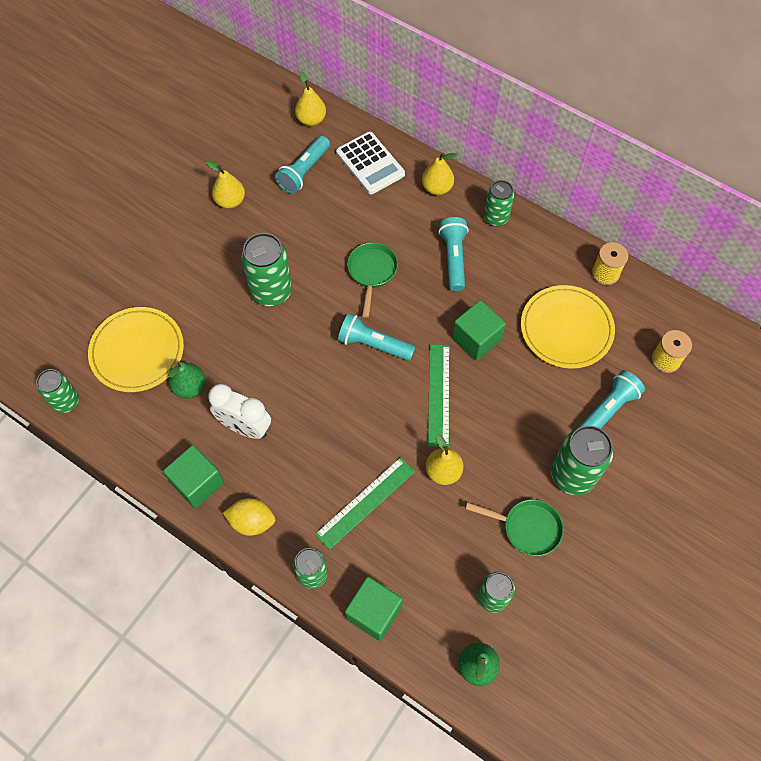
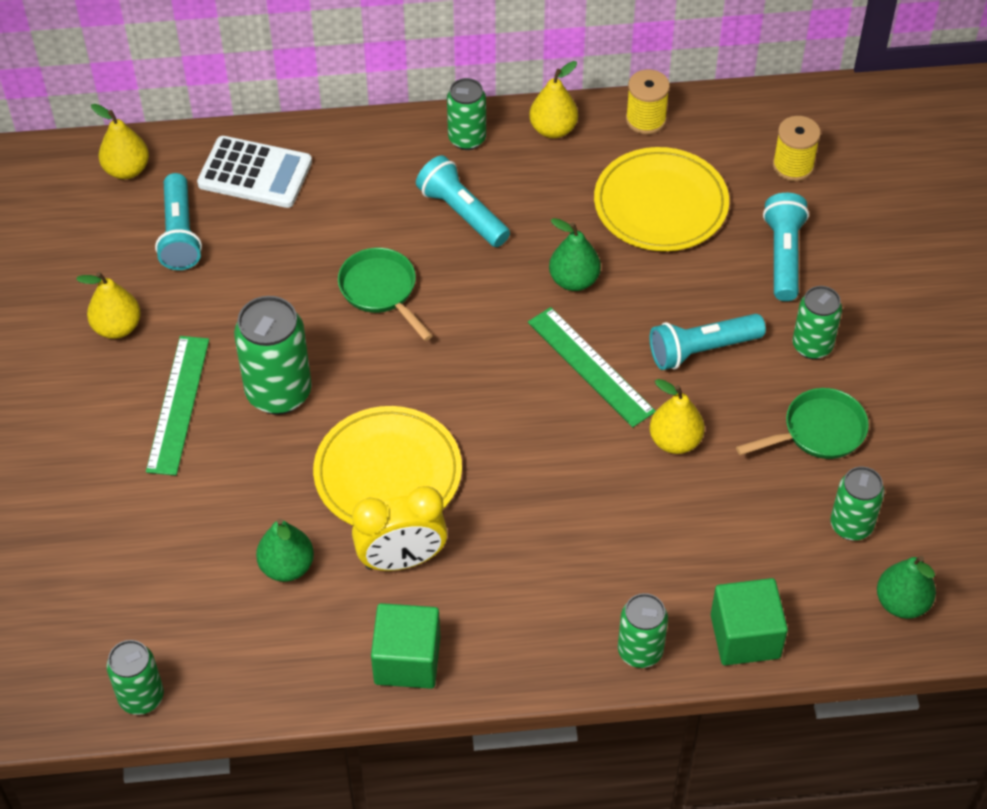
camera: 40 degrees left, 10 degrees down
(137, 351) = (176, 575): yellow plate -> yellow plate (388, 473)
(245, 427) = (401, 560): white clock -> yellow clock
(252, 521) = (515, 651): yellow lemon -> none
(365, 502) = (622, 534): green ruler -> green ruler (178, 404)
(373, 344) = (463, 366): turquoise flashlight -> turquoise flashlight (702, 350)
(437, 188) = (365, 150): yellow pear -> yellow pear (553, 129)
(476, 339) = (574, 280): green cube -> green pear
(572, 475) = (812, 346): green can -> green can, size x0.63

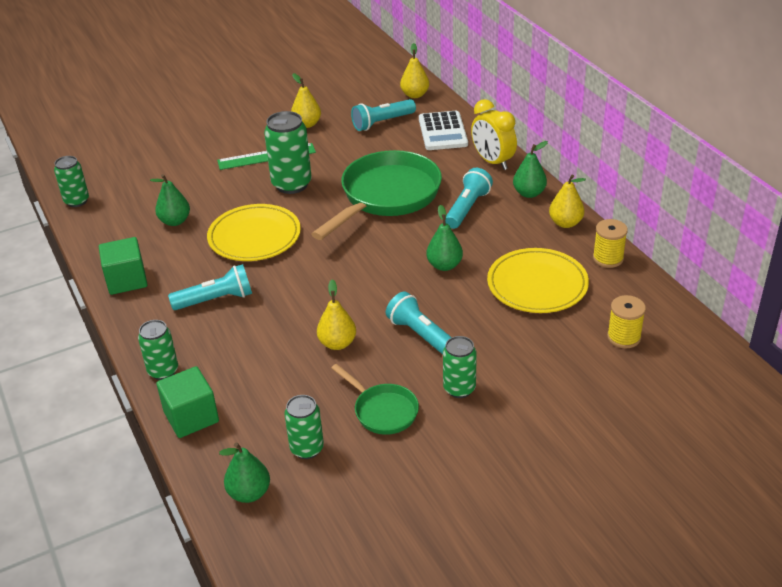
camera: 70 degrees right, 15 degrees down
(381, 291) = (386, 197): green pan -> green pan, size x2.00
(401, 560) = (195, 259): yellow clock -> yellow clock (492, 162)
(467, 139) = (529, 193): green can -> green pear
(591, 366) = (378, 291): green ruler -> none
(783, 256) = (533, 354): turquoise flashlight -> turquoise flashlight (216, 300)

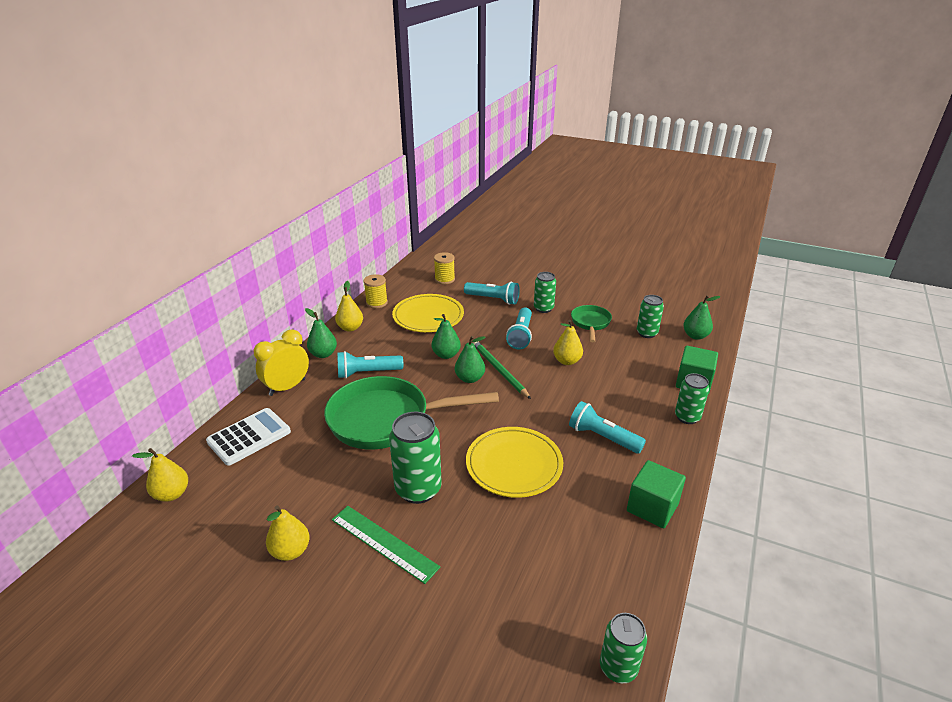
camera: 130 degrees left, 5 degrees down
(175, 221) = (552, 537): green pear -> green pear (470, 378)
(378, 288) = (499, 370): none -> green pencil
(382, 122) = (252, 488): turquoise flashlight -> turquoise flashlight (493, 299)
(492, 162) = (287, 387): yellow clock -> yellow clock turned 150 degrees counterclockwise

